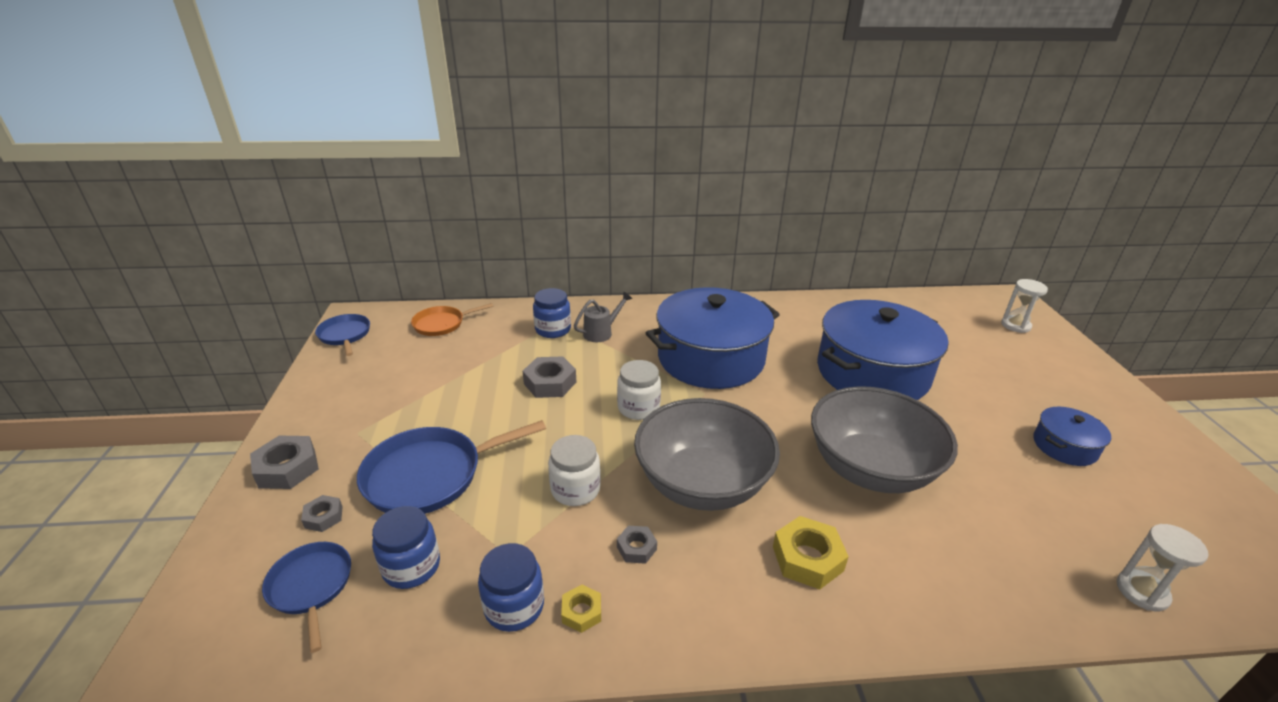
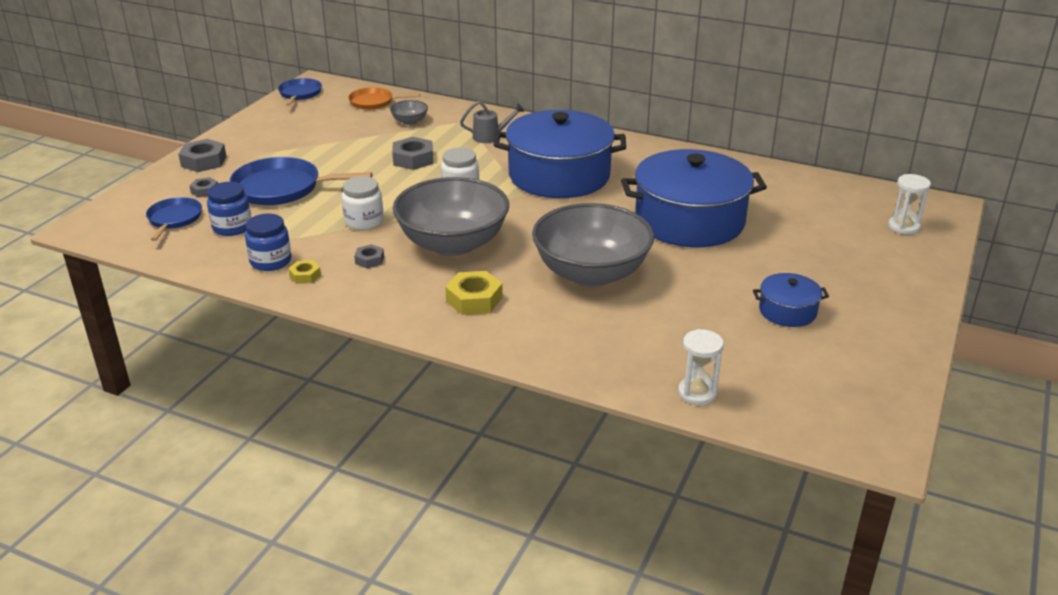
camera: 30 degrees right, 0 degrees up
(502, 337) = (409, 121): none -> grey bowl
(553, 329) = (454, 126): blue jar -> none

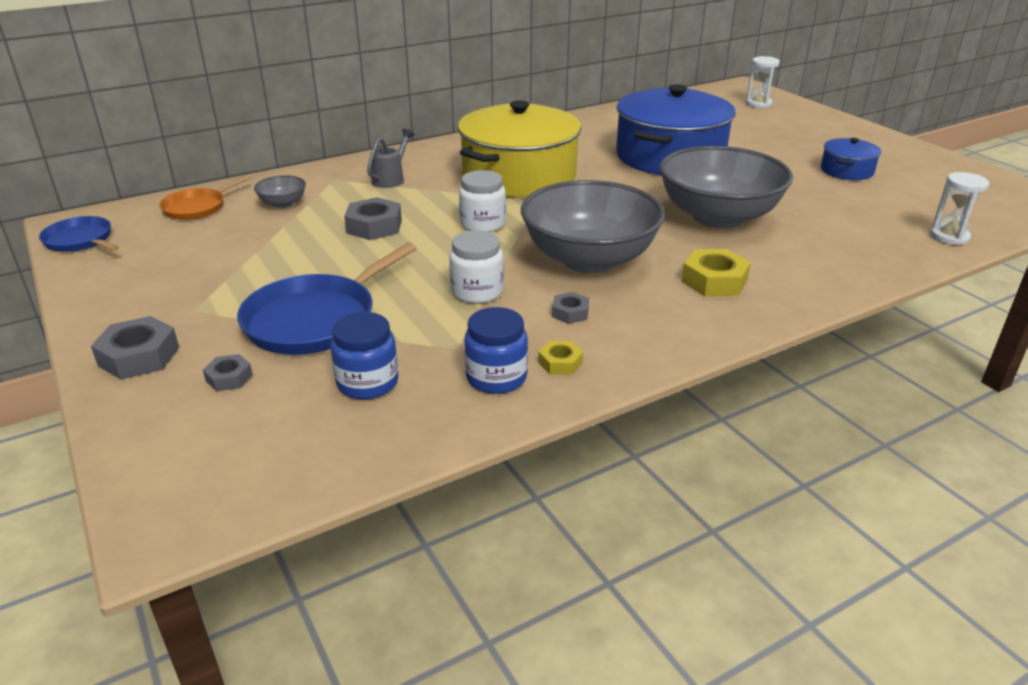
camera: 55 degrees left, 0 degrees up
(174, 219) = (274, 425): blue pan -> none
(559, 175) = (519, 176): blue pot -> yellow pot

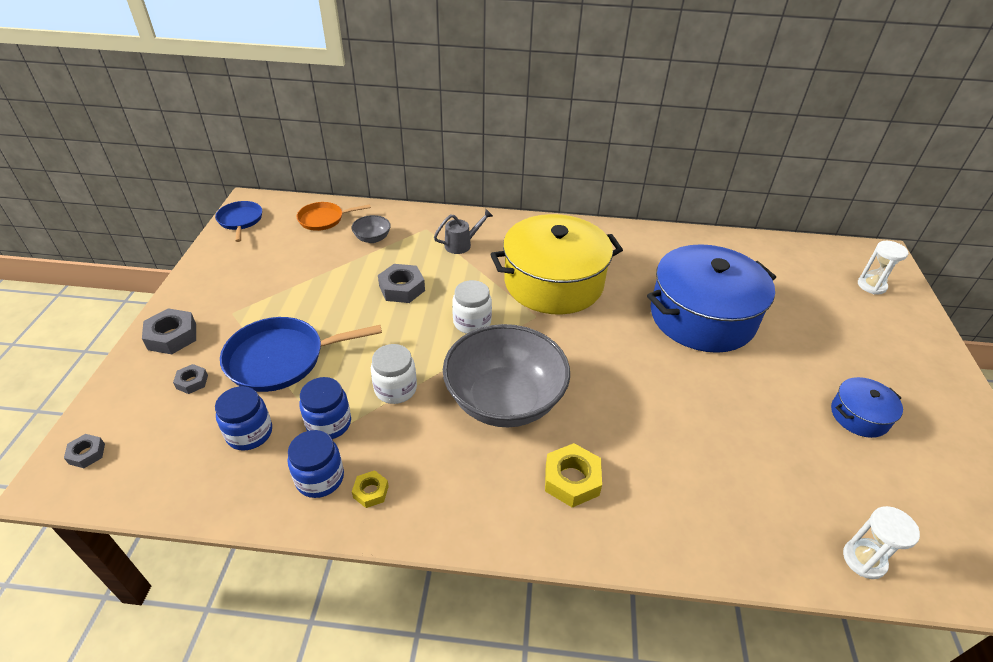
camera: 35 degrees right, 10 degrees up
(445, 340) = (329, 423): none -> blue jar
(570, 313) = (430, 447): grey nut -> grey nut (87, 454)
(718, 217) = (660, 409): grey bowl -> none

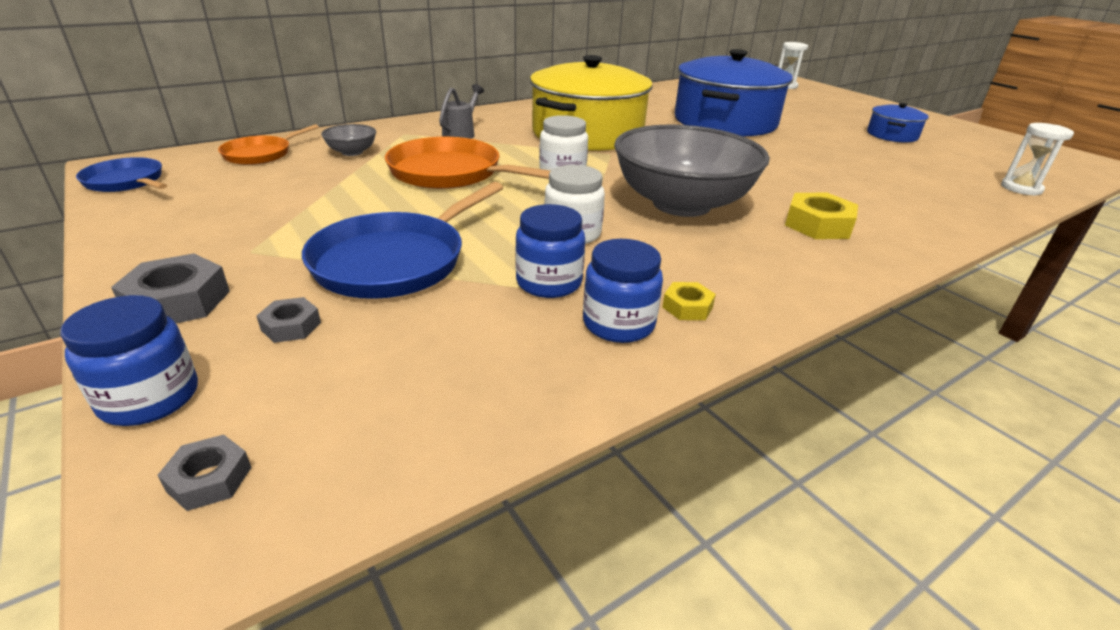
camera: 40 degrees left, 10 degrees down
(249, 433) = (465, 331): blue jar -> blue jar (150, 398)
(402, 288) = (450, 173): grey nut -> orange pan

